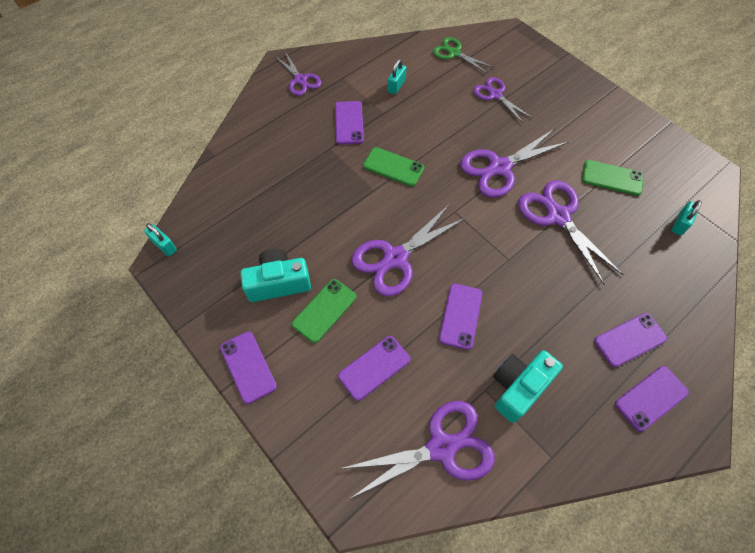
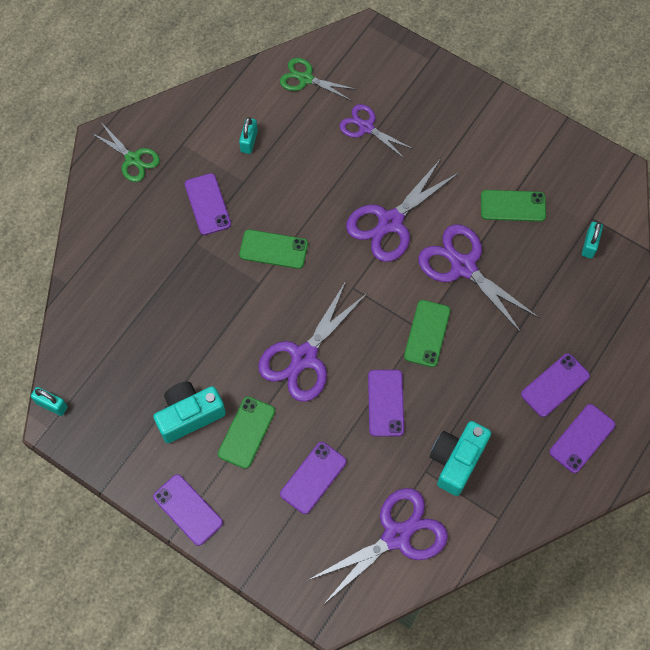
camera: 15 degrees left, 5 degrees up
(300, 80) = (133, 159): purple scissors -> green scissors
(513, 264) = (427, 333): none -> green phone

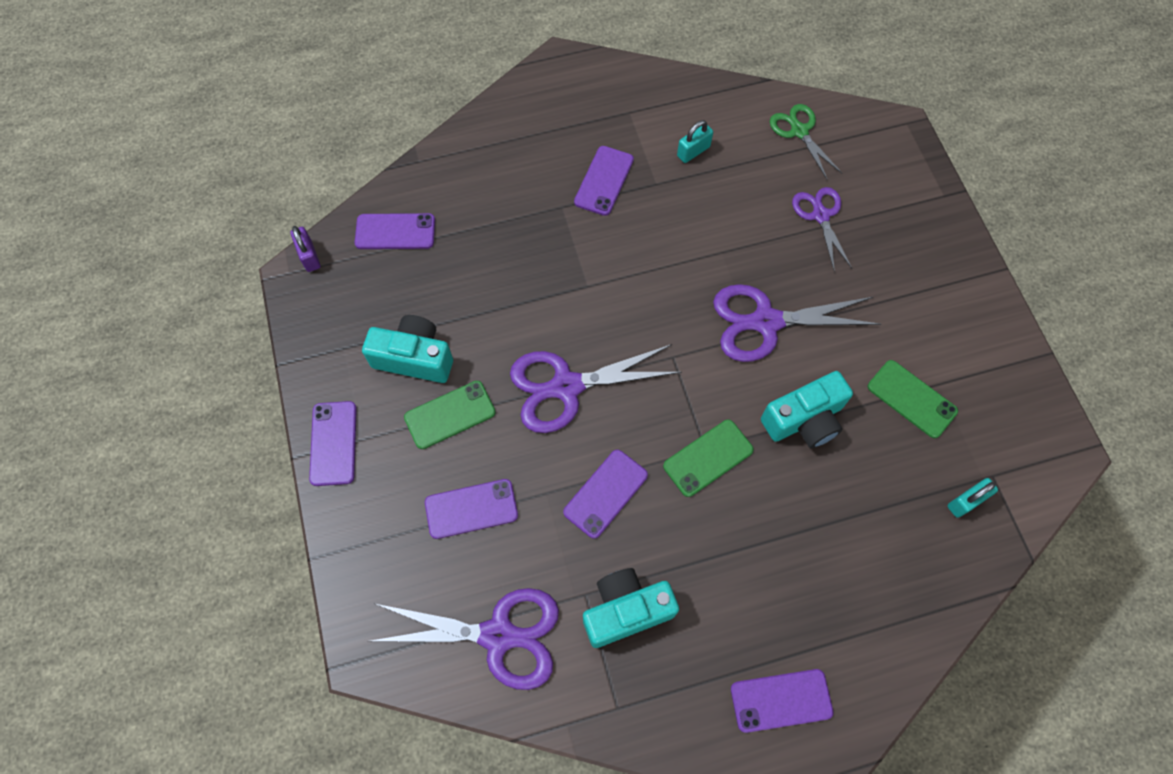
camera: 40 degrees right, 0 degrees up
(51, 405) = (309, 256): turquoise padlock -> purple padlock
(133, 159) = (573, 96): green scissors -> none
(273, 249) = (628, 265): green phone -> none
(463, 266) = (804, 420): purple scissors -> turquoise camera
(555, 385) = (799, 619): purple phone -> purple phone (395, 232)

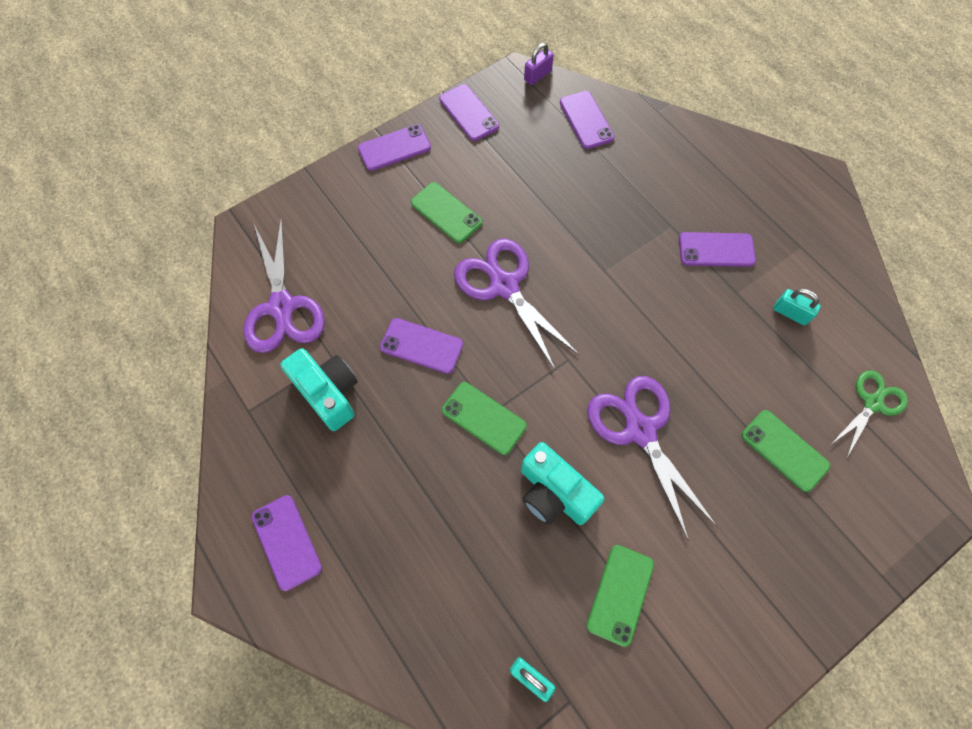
camera: 70 degrees right, 0 degrees up
(414, 358) = (483, 172): turquoise camera -> none
(471, 509) = (375, 254): purple phone -> purple phone (468, 113)
(820, 215) = (784, 450): purple scissors -> green phone

